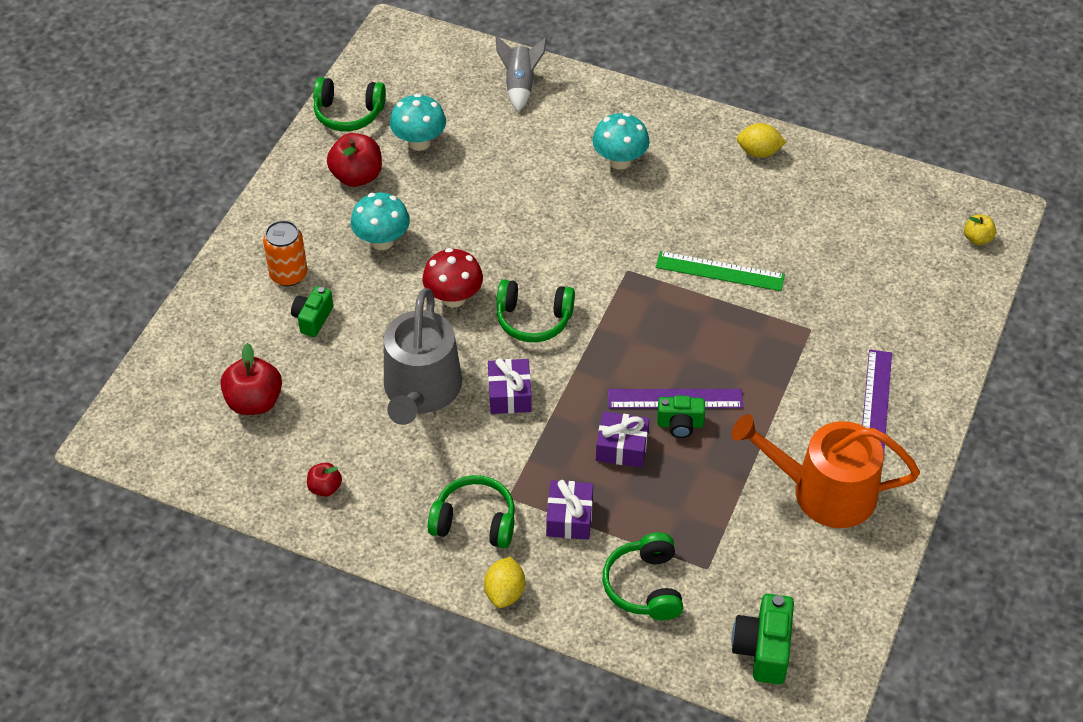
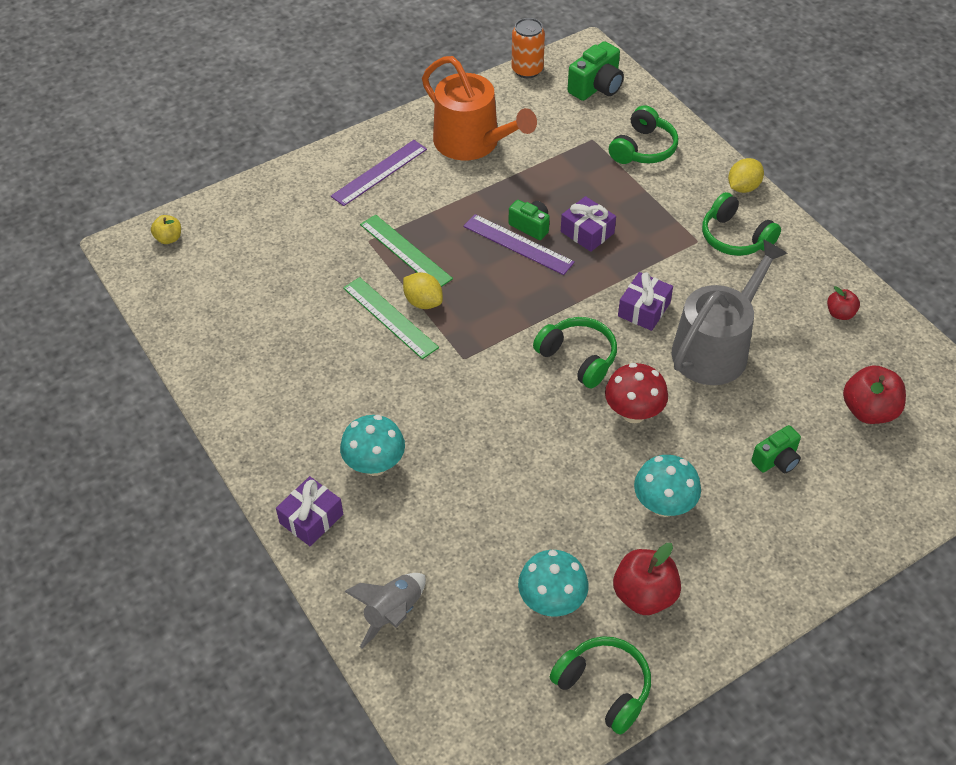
camera: 145 degrees left, 0 degrees up
(288, 274) = (777, 518): orange can -> orange can (527, 70)
(569, 517) = (663, 208): purple gift -> purple gift (311, 518)
(759, 152) = (245, 403): yellow lemon -> yellow lemon (423, 302)
(767, 336) = (405, 251): none -> green ruler

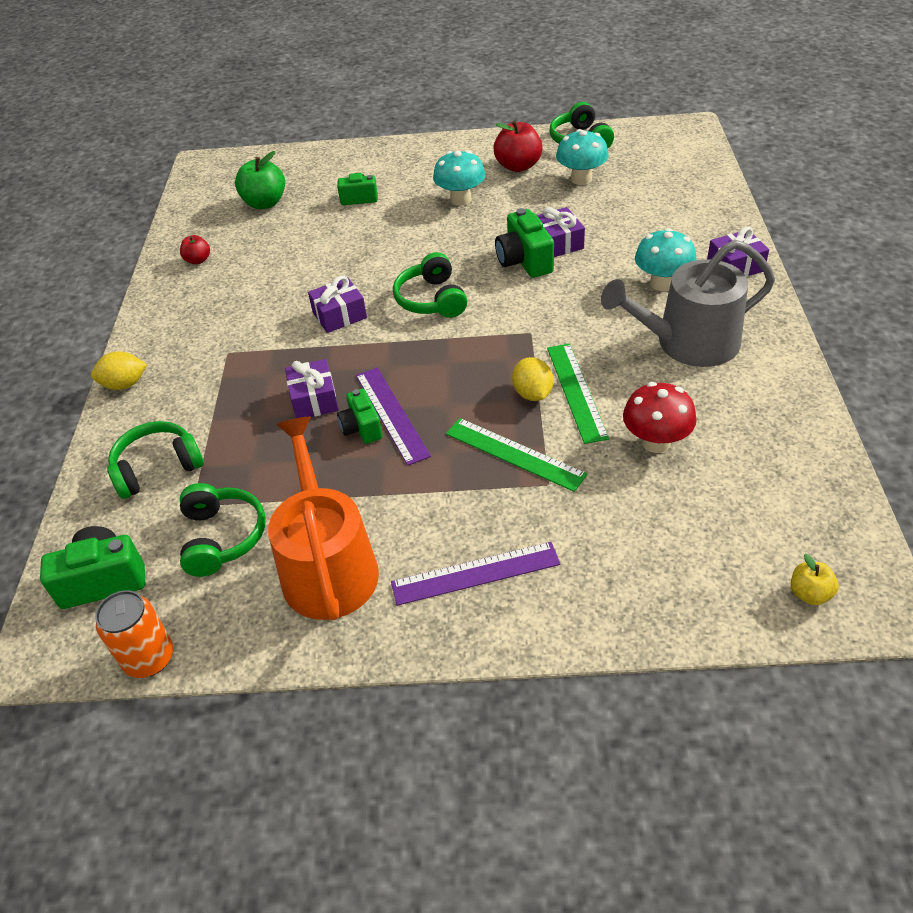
camera: 145 degrees left, 5 degrees down
(393, 613) = (697, 202): grey rocket -> none
(405, 251) = (514, 453): green ruler -> green ruler turned 45 degrees counterclockwise
(509, 480) = (558, 243): none -> purple gift
(527, 440) = (524, 261): none -> green camera
(633, 413) = (426, 252): red mushroom -> red mushroom (656, 442)
(716, 348) = (317, 270): grey watering can -> grey watering can (688, 343)
(735, 237) = (194, 343): green headphones -> green headphones (222, 537)
(868, 411) = (265, 203): red apple -> green apple

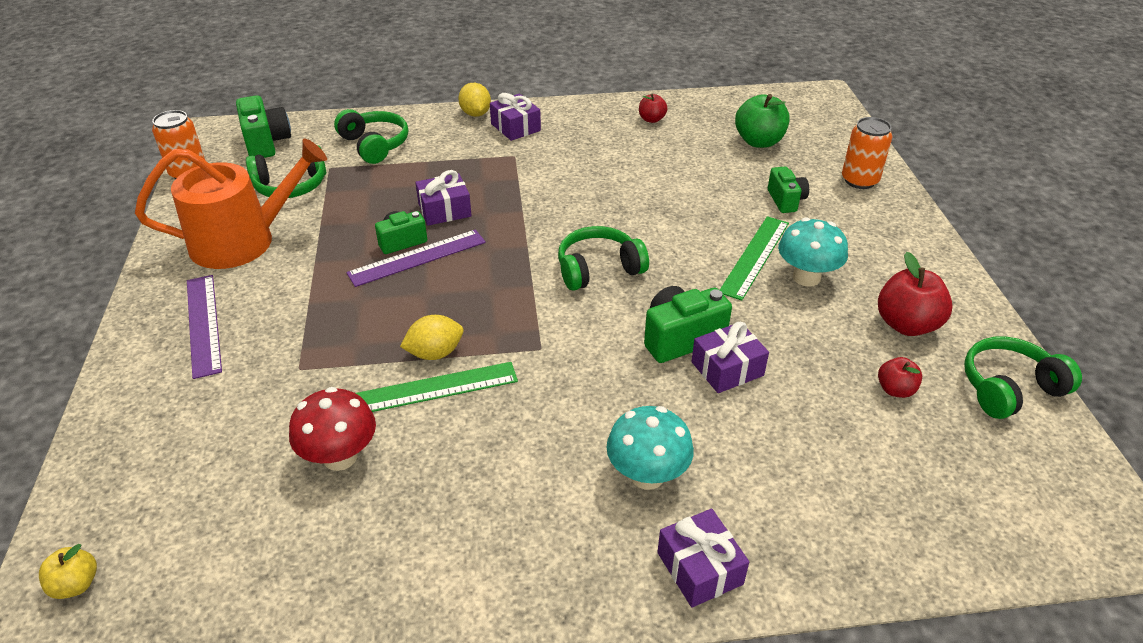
camera: 80 degrees right, 5 degrees down
(339, 315) = (569, 210): purple gift -> purple gift (515, 127)
(342, 162) = (859, 180): none -> orange can
(514, 453) = (346, 343): green ruler -> green ruler (755, 257)
(581, 179) = (895, 390): turquoise mushroom -> red apple
(688, 343) = (517, 497): grey watering can -> none

